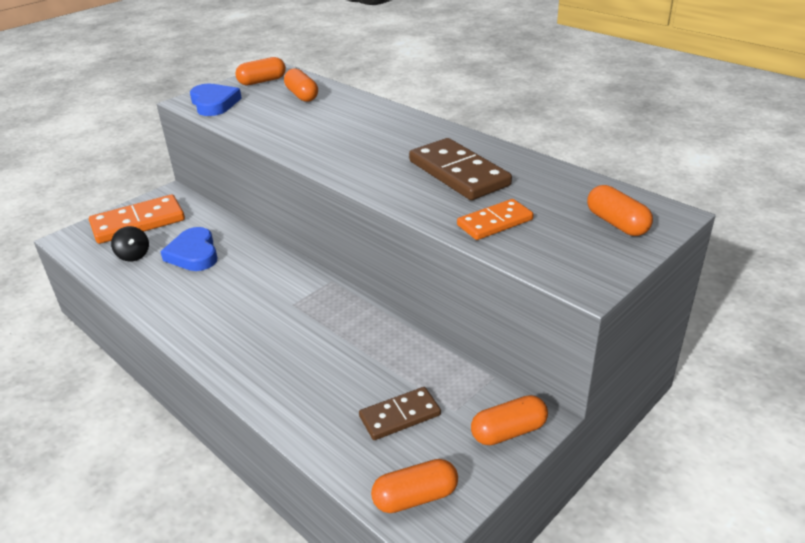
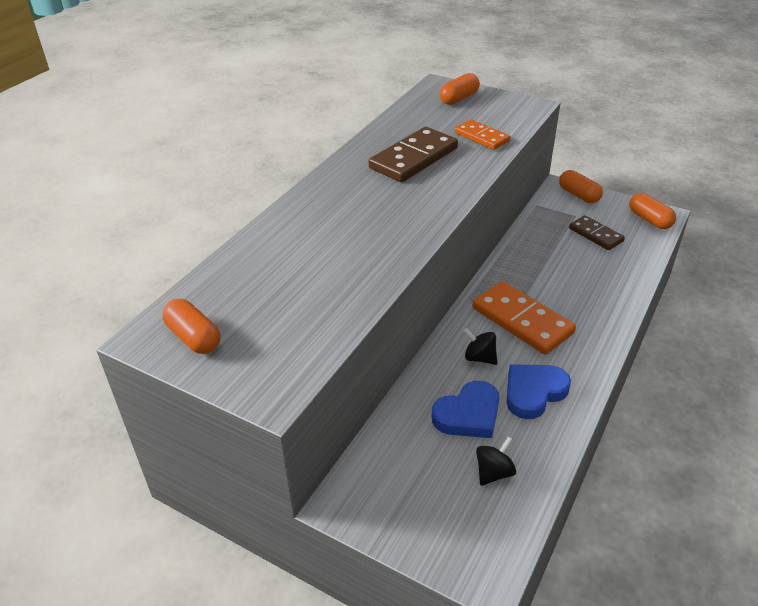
camera: 105 degrees left, 5 degrees up
(138, 223) = (423, 505): orange domino -> orange domino (522, 321)
(214, 103) = (281, 362): blue heart -> blue heart (533, 392)
(248, 271) = (479, 358): none -> black spinning top
(302, 95) = (247, 285): orange capsule -> none

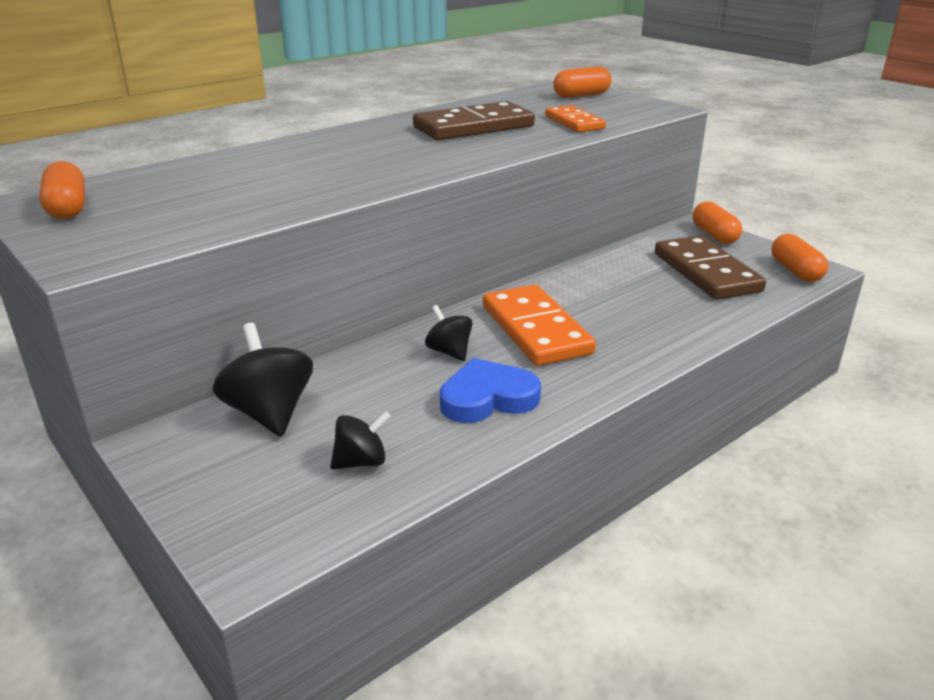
camera: 20 degrees right, 10 degrees down
(400, 450) = (270, 413): none -> black spinning top
(468, 414) = (384, 399): blue heart -> none
(596, 235) = (706, 272): brown domino -> brown domino, size x1.65

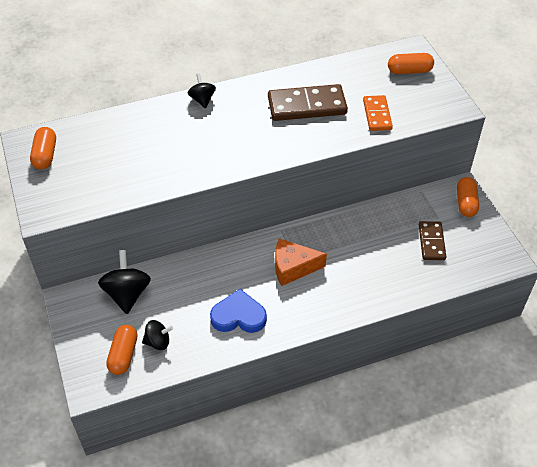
camera: 20 degrees right, 20 degrees up
(449, 351) = (236, 273): black spinning top -> black spinning top (202, 100)
(535, 330) = (293, 268): orange domino -> orange cheese
(706, 272) = (431, 242): brown domino -> brown domino, size x0.61
(795, 271) = (492, 257): orange capsule -> orange capsule (123, 355)

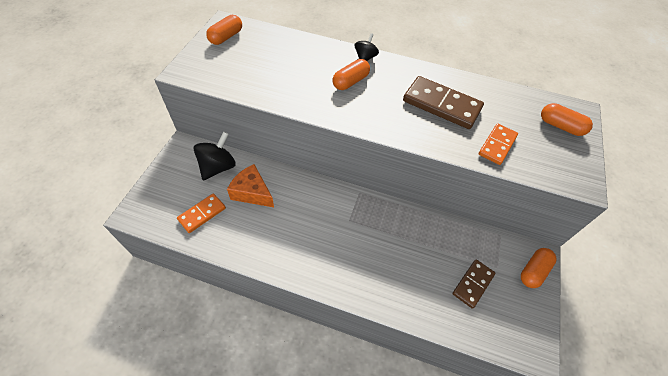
camera: 35 degrees right, 5 degrees up
(123, 355) = (173, 207): orange capsule -> orange capsule (350, 82)
(158, 342) = (202, 214): black spinning top -> orange domino
(238, 316) = (270, 234): blue heart -> none
(293, 268) = (342, 226): orange cheese -> orange cheese (252, 192)

